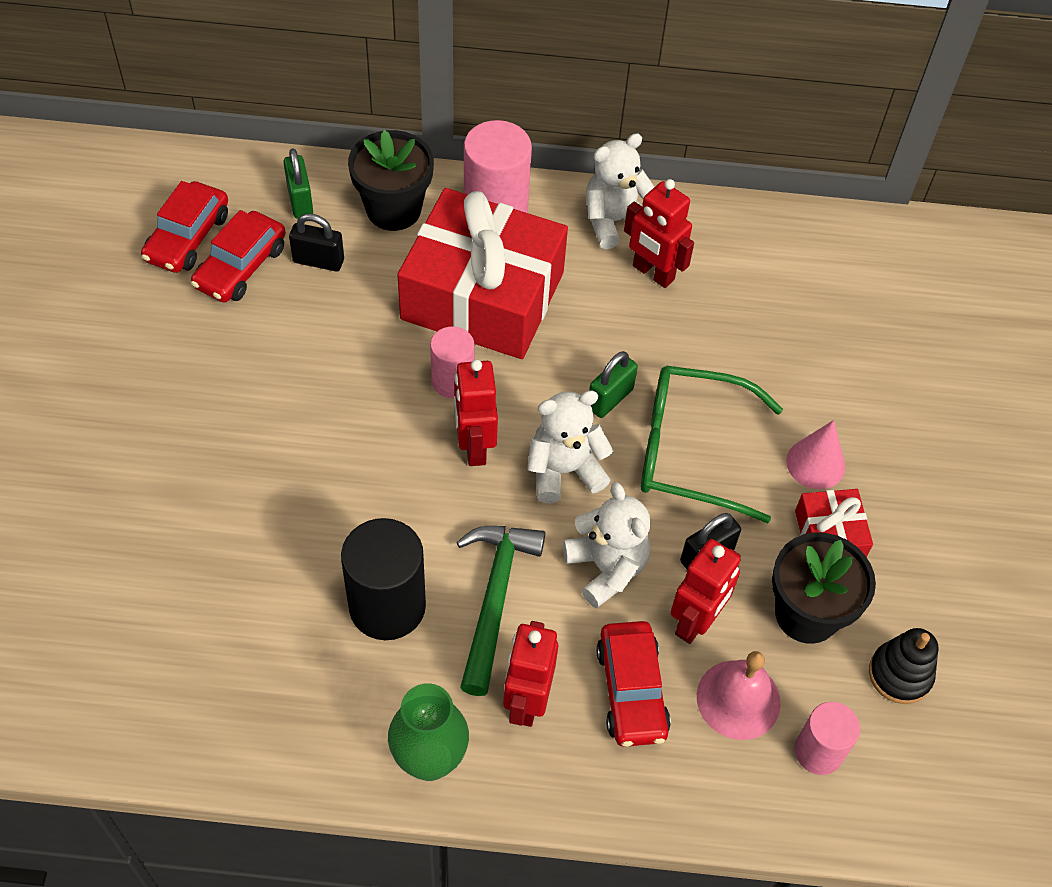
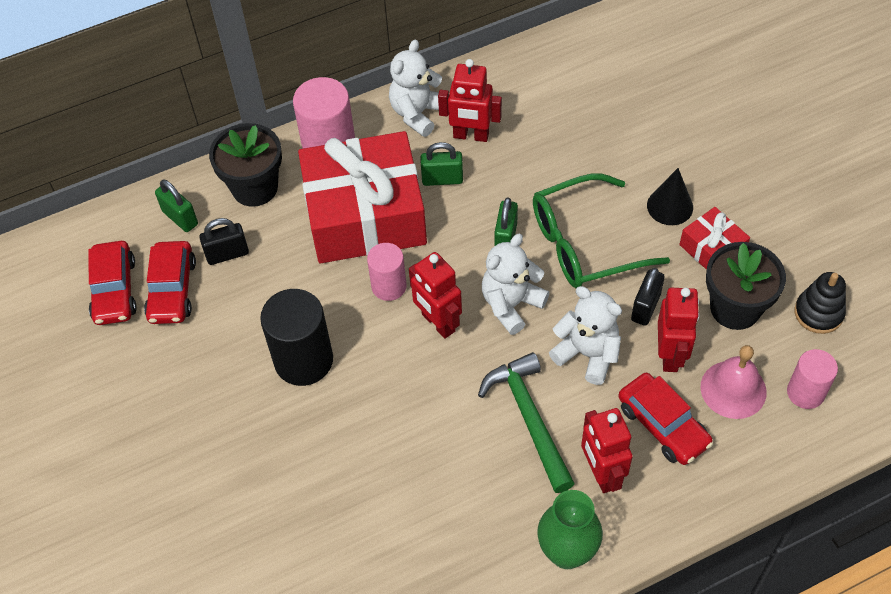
camera: 25 degrees left, 0 degrees up
(387, 606) = (460, 467): black cylinder -> black cylinder (303, 360)
(589, 302) = (442, 179): none -> green padlock
(815, 463) = (670, 206): pink cone -> black cone

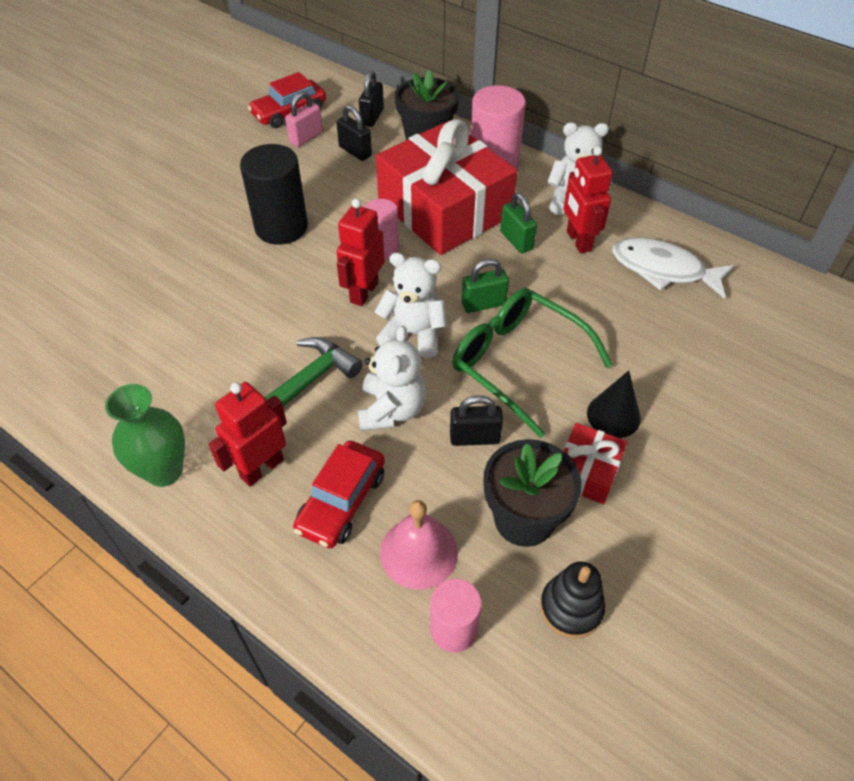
camera: 60 degrees right, 5 degrees down
(172, 290) = (306, 138): red car -> pink padlock
(180, 218) = (372, 117): green padlock -> black padlock
(539, 96) = (663, 270): none -> white fish
(670, 355) = (429, 479): red robot -> none

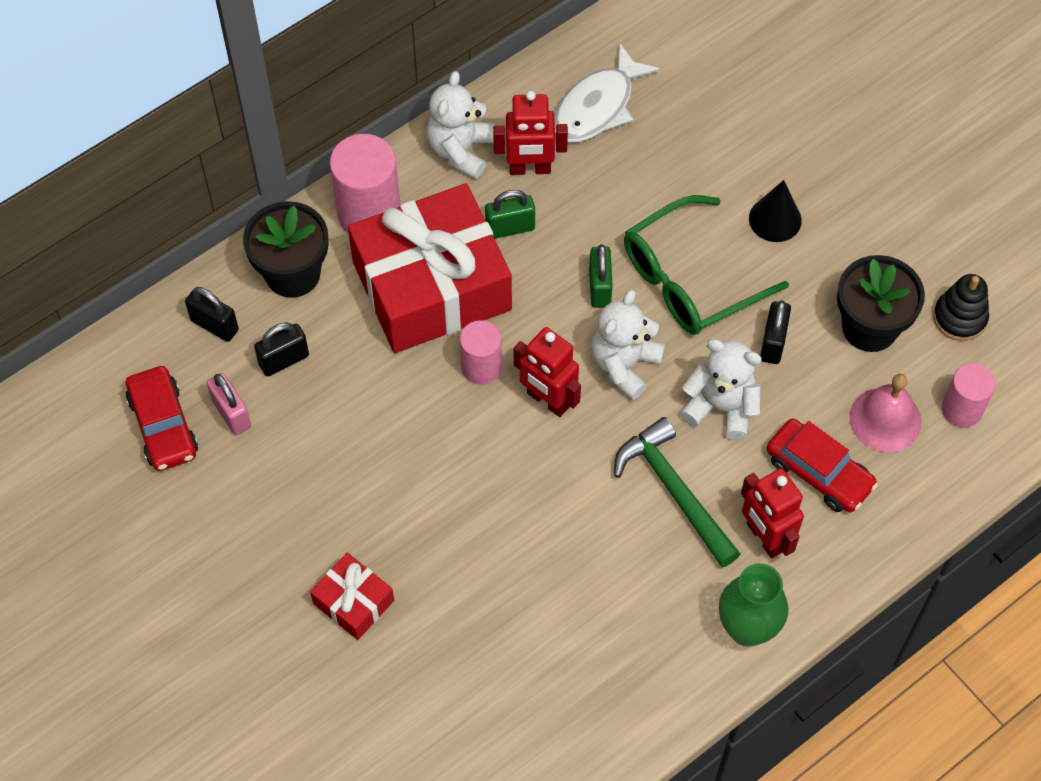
camera: 75 degrees left, 10 degrees up
(281, 227) = (407, 470): black cylinder -> none
(587, 471) = (831, 262): red gift -> red gift (353, 602)

